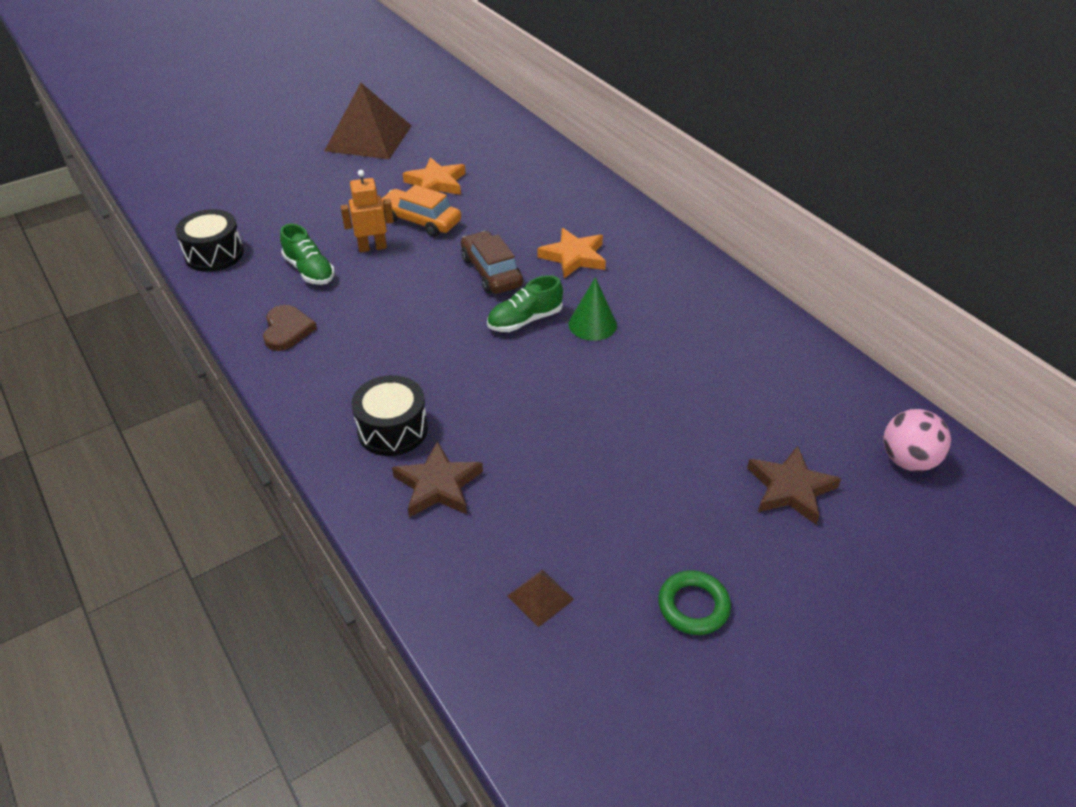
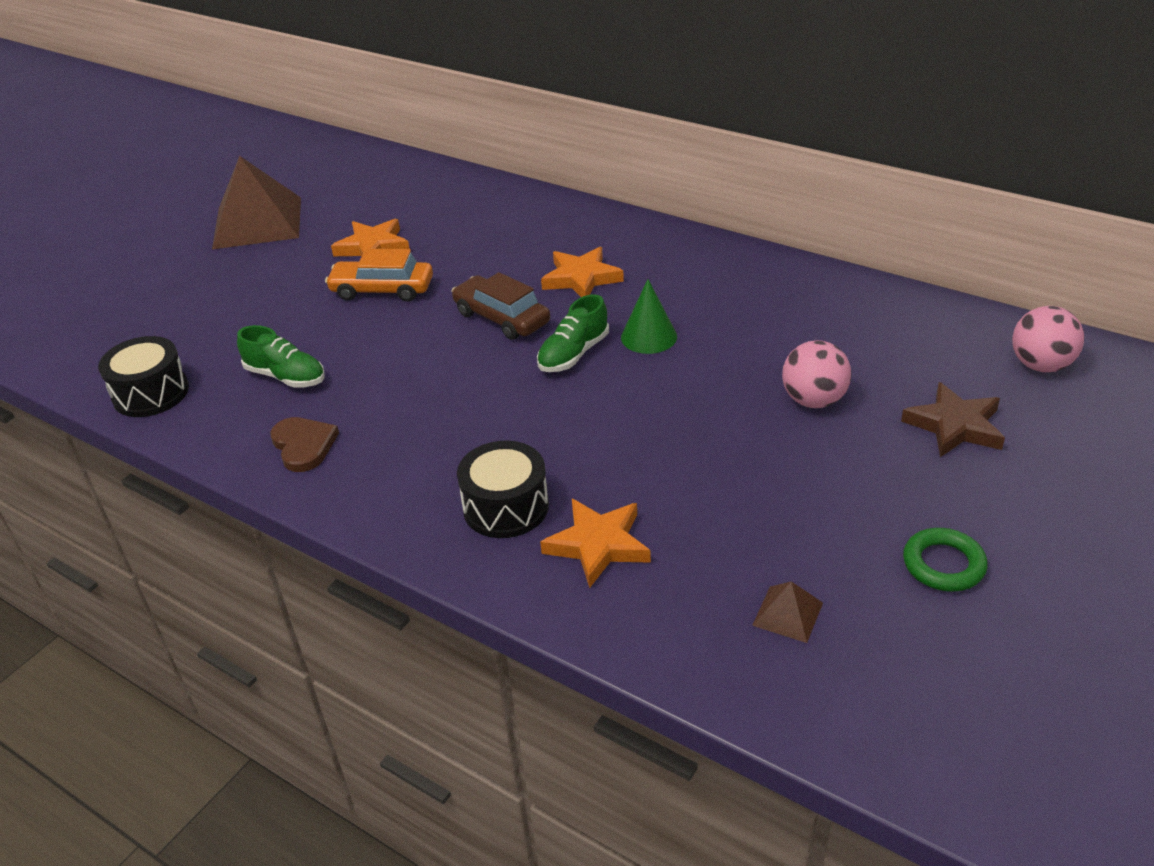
camera: 20 degrees left, 5 degrees down
(372, 247) = (345, 332): orange robot -> none
(438, 485) = (598, 545): brown star -> orange star
(686, 424) = (813, 400): none -> pink ball

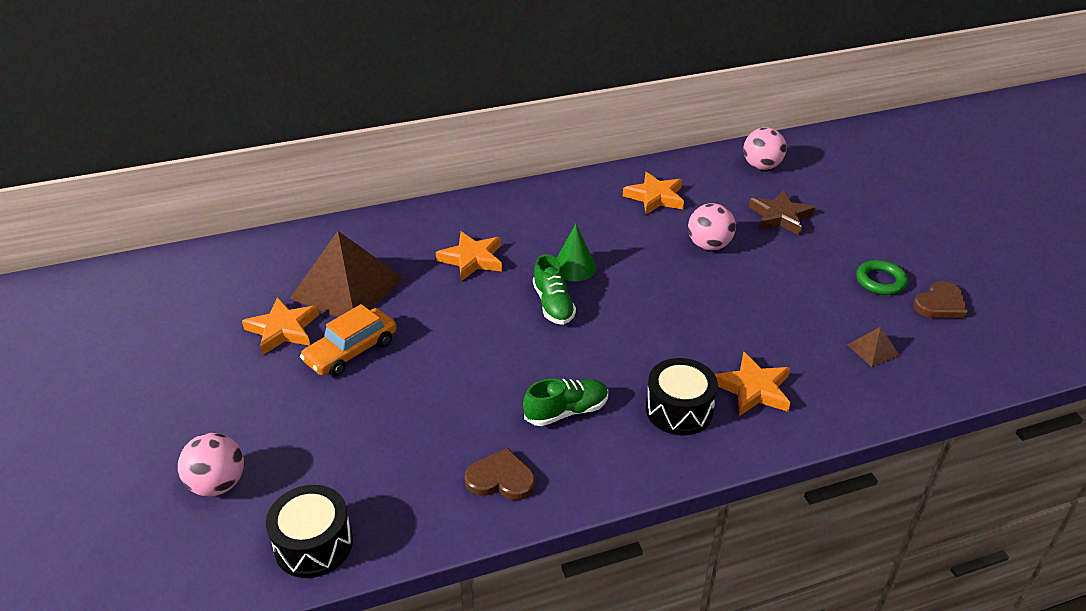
camera: 55 degrees left, 0 degrees up
(177, 319) = (218, 484): none -> pink ball
(257, 222) = (136, 374): brown pyramid -> brown pyramid (347, 288)
(286, 376) = (398, 452): green shoe -> green shoe (566, 411)
(501, 318) = (470, 314): brown car -> none
(848, 325) = (655, 197): none -> orange star
(973, 641) = (940, 304): none -> brown heart

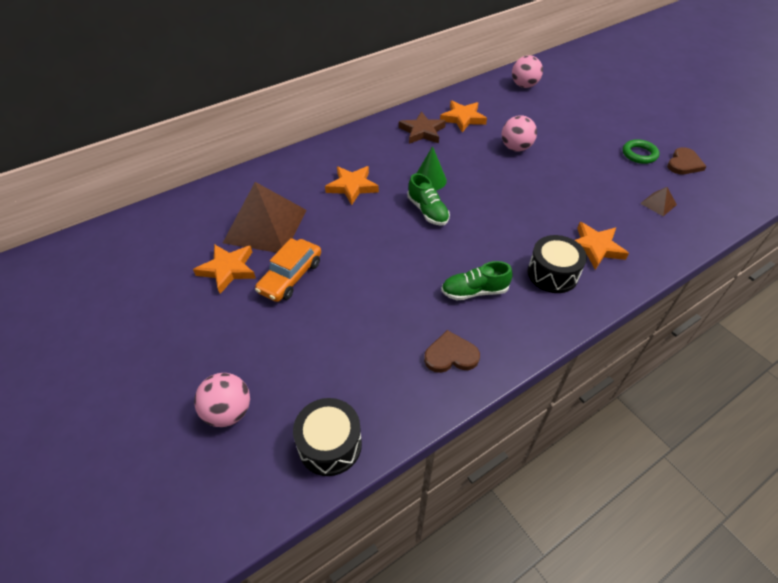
camera: 15 degrees left, 10 degrees up
(566, 411) = (474, 291): green shoe -> green shoe turned 150 degrees counterclockwise
(780, 217) = (553, 119): brown star -> brown star (422, 131)

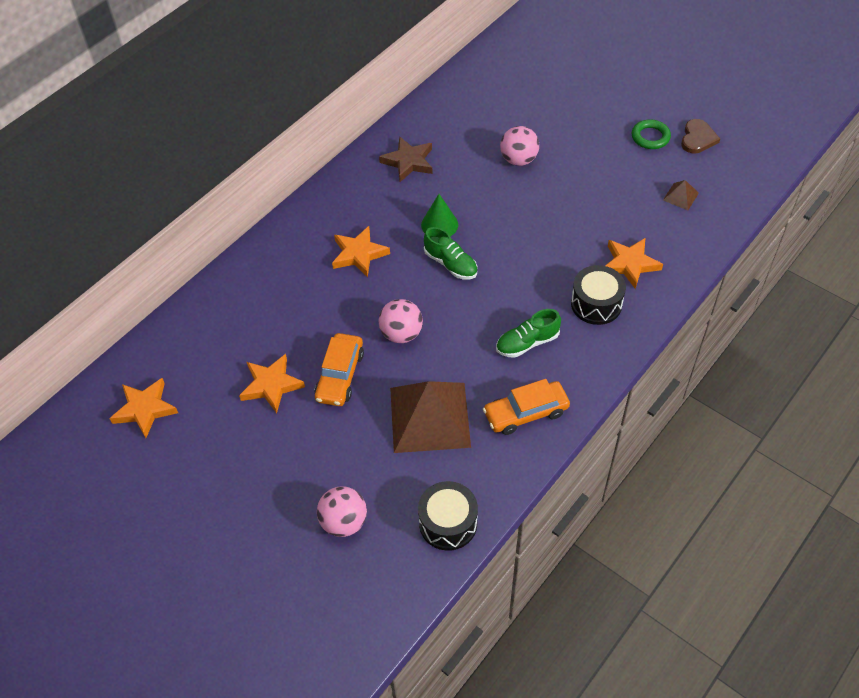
camera: 15 degrees left, 5 degrees up
(265, 226) = (286, 325): brown pyramid -> brown pyramid (430, 417)
(451, 355) = (526, 413): brown heart -> orange car
(463, 118) = (448, 132): orange star -> orange star (145, 409)
(524, 85) = (503, 67): pink ball -> pink ball (401, 334)

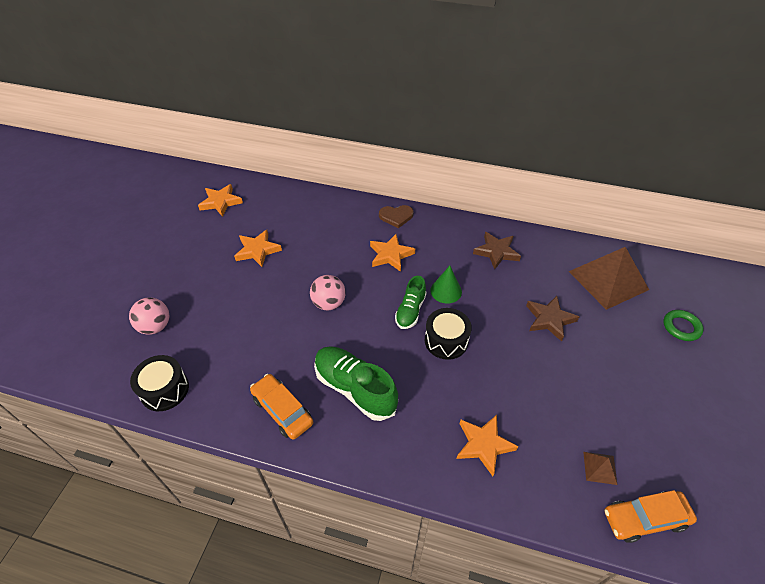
camera: 65 degrees right, 5 degrees down
(340, 375) = (278, 282): orange car -> orange car (644, 518)
(430, 417) = (258, 346): brown pyramid -> brown pyramid (608, 280)
(518, 160) = (549, 319): pink ball -> brown star
(527, 343) = (355, 389): green shoe -> green shoe, size x1.62
(596, 304) = (422, 430): black drum -> black drum (446, 341)
(650, 137) = (658, 416): green ring -> green ring (681, 327)
(698, 138) = (692, 462): brown heart -> brown heart (396, 216)

